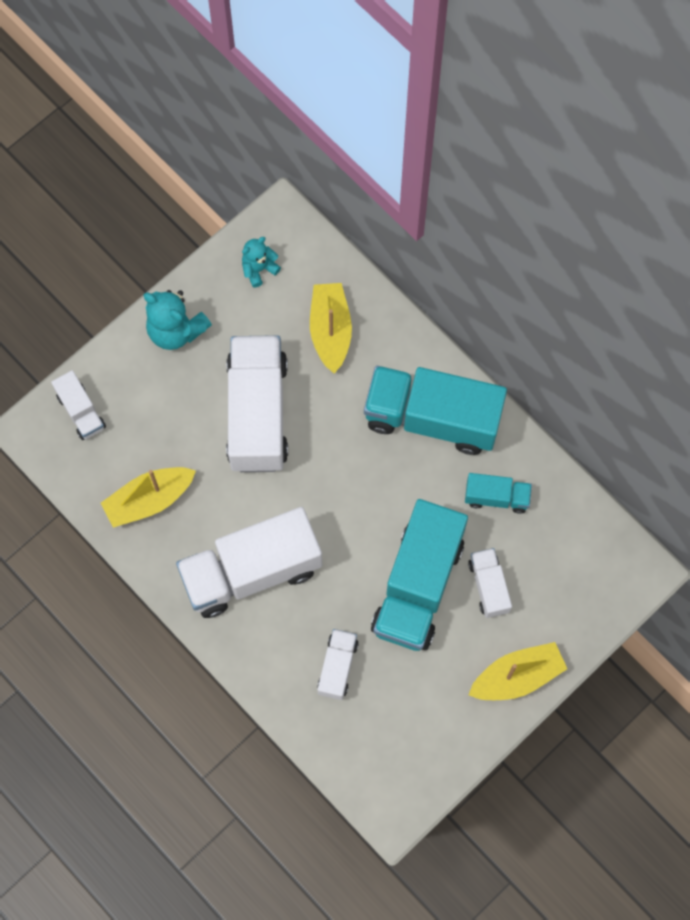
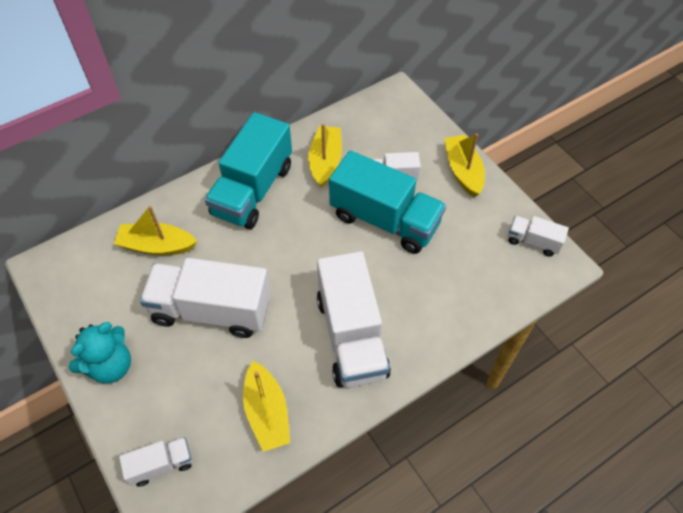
camera: 80 degrees left, 15 degrees down
(259, 269) = (80, 290): turquoise teddy bear -> none
(337, 667) = (443, 284): white truck -> white truck (533, 242)
(496, 497) = (325, 161): turquoise truck -> yellow boat

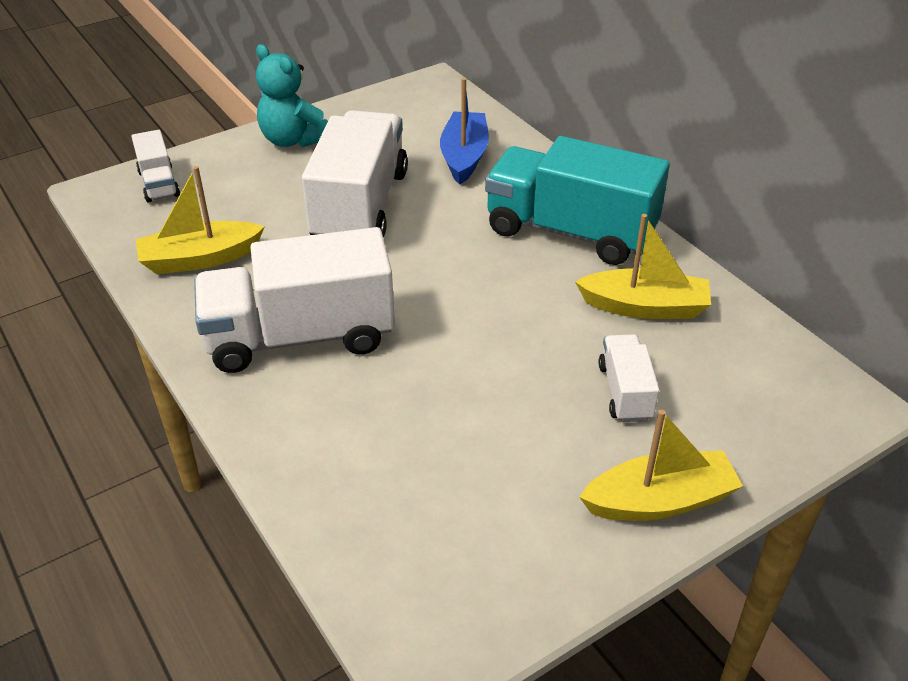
camera: 90 degrees right, 15 degrees down
(157, 246) = (464, 157): yellow boat -> blue boat
(385, 220) = (524, 379): turquoise truck -> none
(533, 242) = (481, 609): white truck -> none

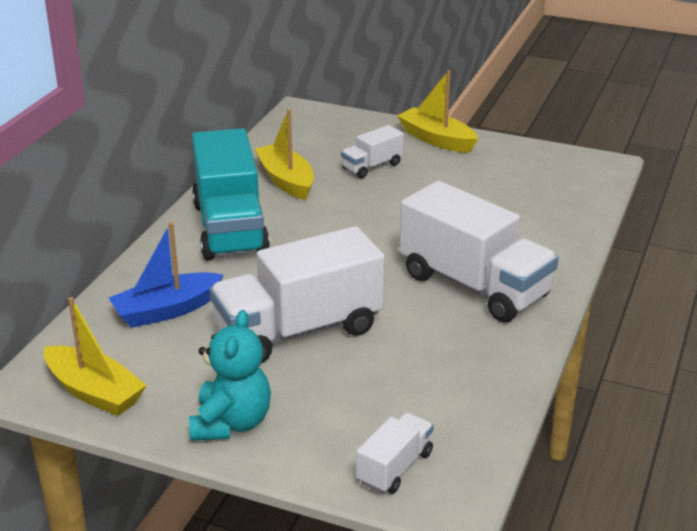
camera: 125 degrees left, 10 degrees down
(200, 259) = (459, 375): yellow boat -> yellow boat (94, 392)

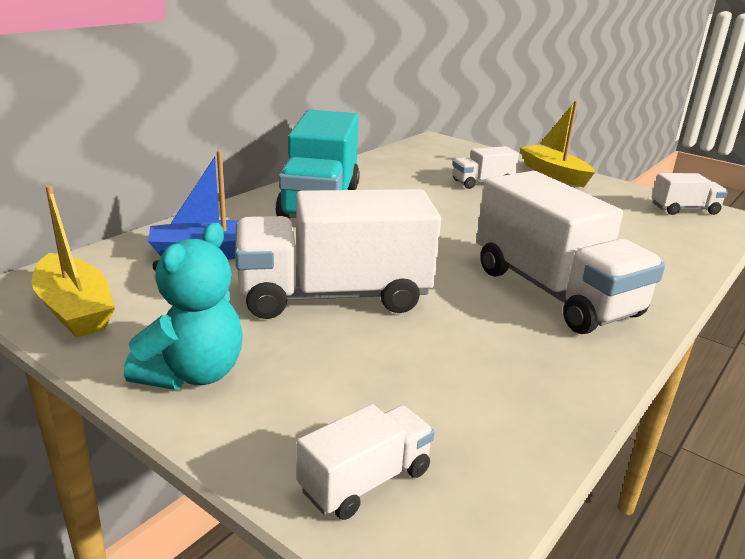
camera: 15 degrees right, 5 degrees down
(286, 180) = (395, 180): yellow boat -> none
(566, 164) = (684, 209): none -> white truck

